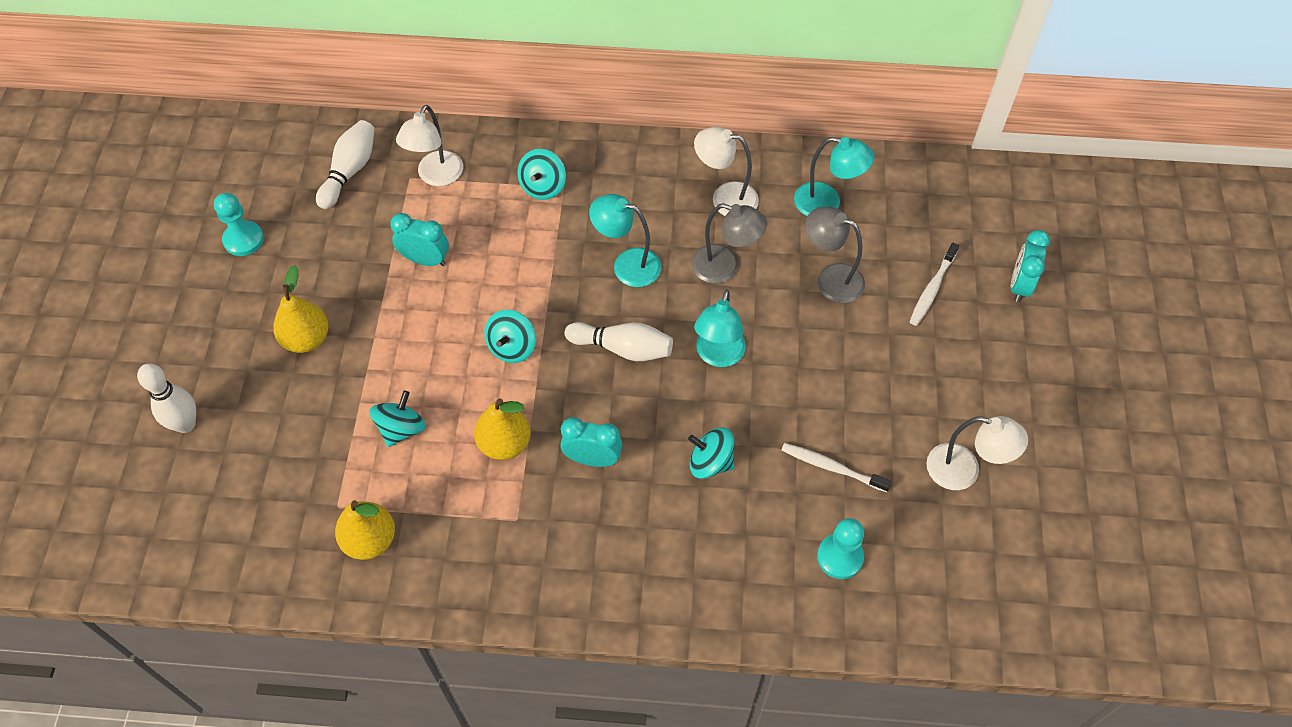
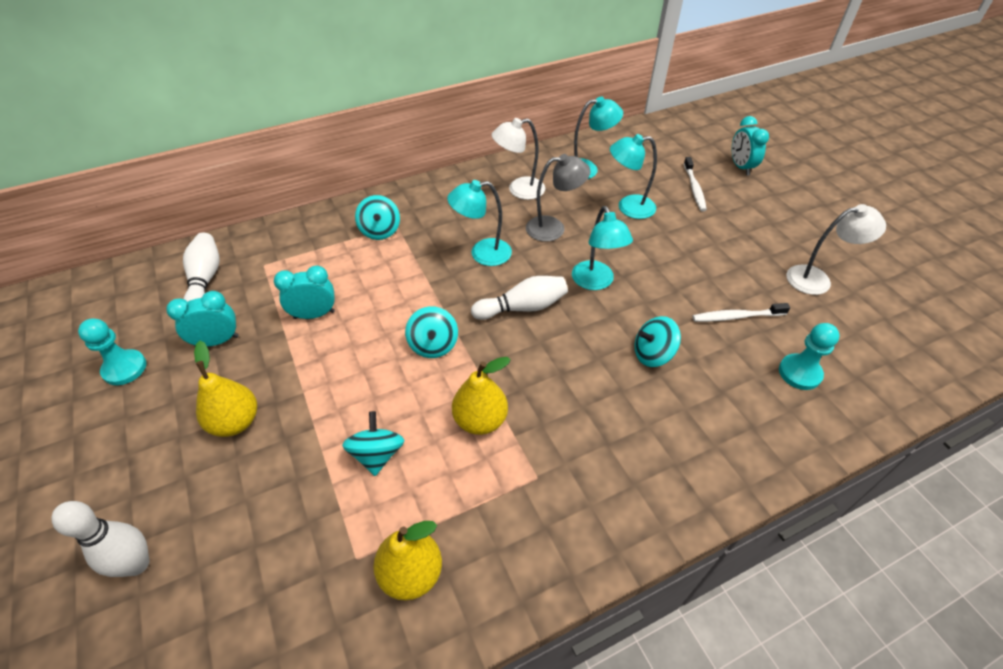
camera: 30 degrees left, 10 degrees down
(436, 176) = (286, 256): white lamp -> none
(592, 459) = (562, 396): turquoise clock -> turquoise clock (217, 341)
(830, 279) = (628, 207): grey lamp -> turquoise lamp

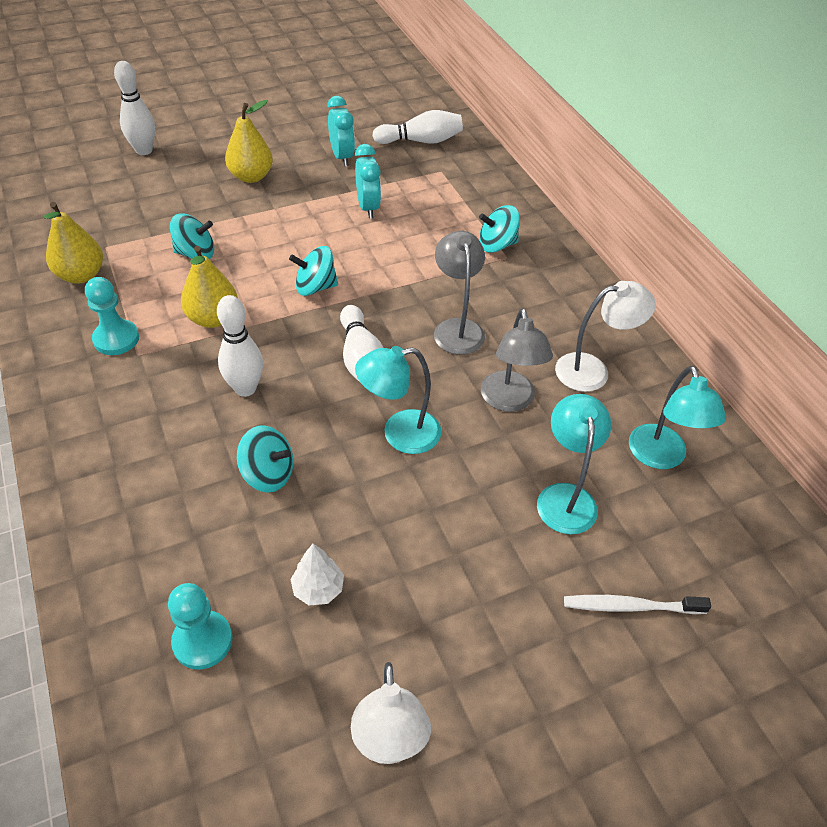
camera: 90 degrees right, 0 degrees up
(124, 368) = (319, 117): turquoise pawn -> turquoise pawn (116, 339)
(482, 253) = (457, 328): turquoise lamp -> grey lamp
(519, 190) = (593, 370): white lamp -> white lamp turned 90 degrees clockwise
(567, 381) = (245, 388): none -> white bowling pin
(652, 354) = (268, 474): turquoise spinning top -> turquoise spinning top turned 120 degrees clockwise
(736, 316) = (318, 589): white toothbrush -> white tree
(740, 167) = (717, 712): turquoise clock -> none

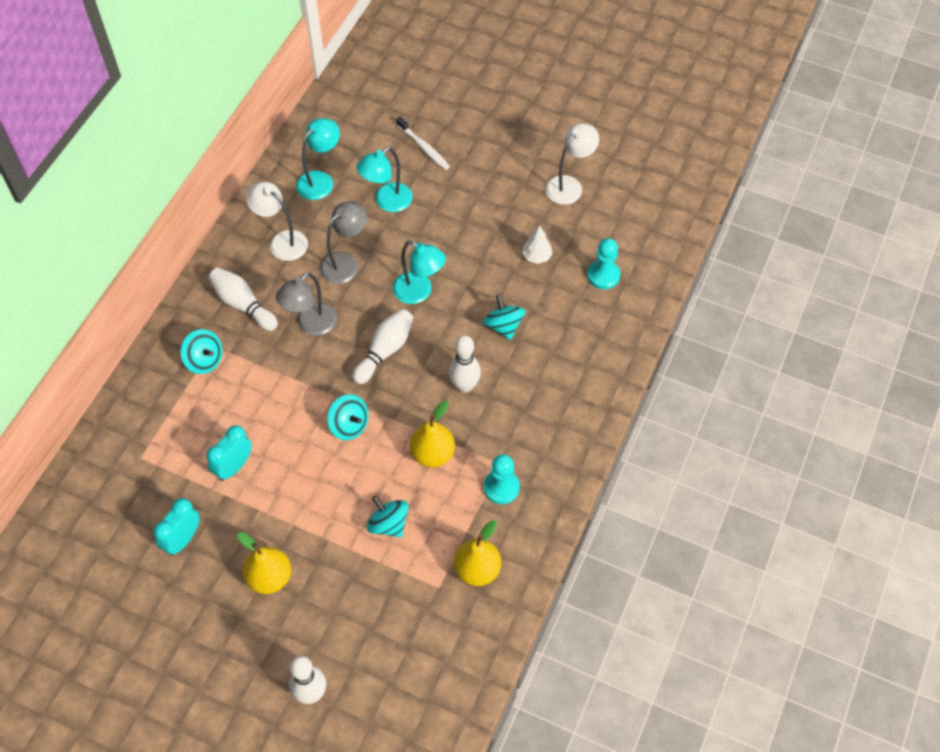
camera: 130 degrees left, 10 degrees up
(421, 141) = (107, 504): white bowling pin -> white bowling pin (243, 305)

